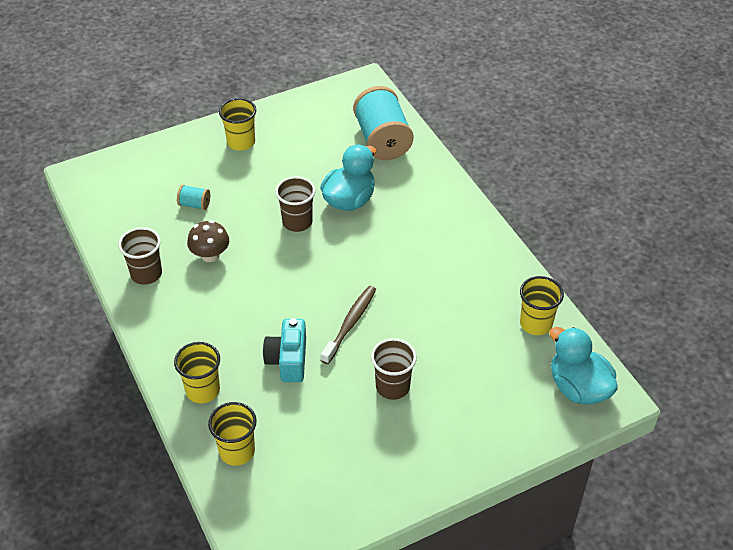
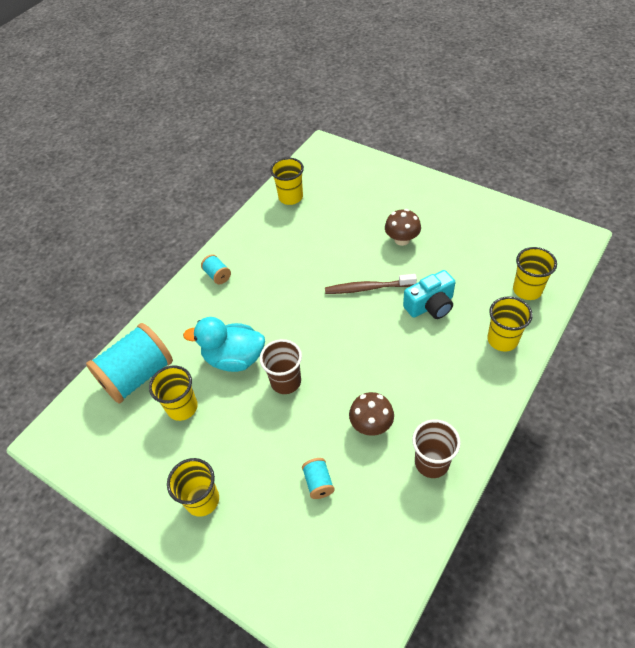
camera: 115 degrees left, 5 degrees up
(328, 155) = (182, 407): none -> yellow cup
(392, 387) = (402, 239): brown cup -> brown mushroom
(459, 223) = (217, 275): none -> turquoise spool
(578, 388) = (328, 162): turquoise duck -> none

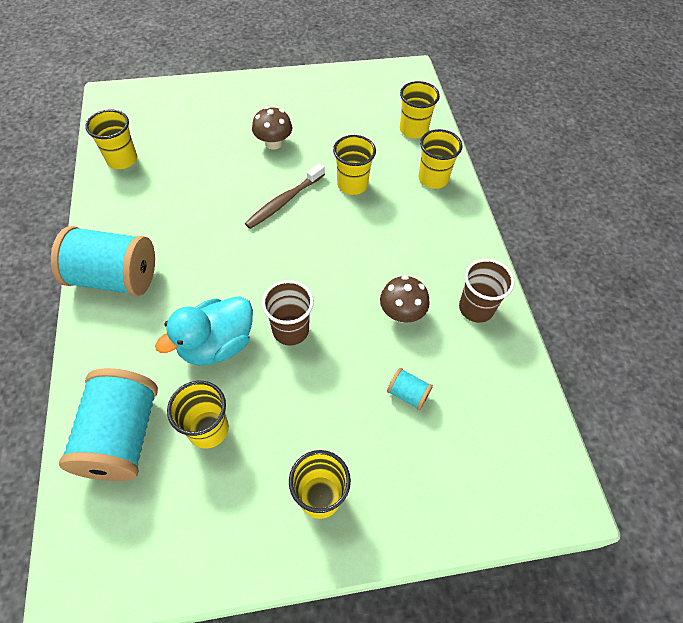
camera: 50 degrees left, 5 degrees up
(217, 275) = (114, 278): turquoise spool -> turquoise spool, size x2.30
(430, 305) = (352, 185): turquoise camera -> yellow cup

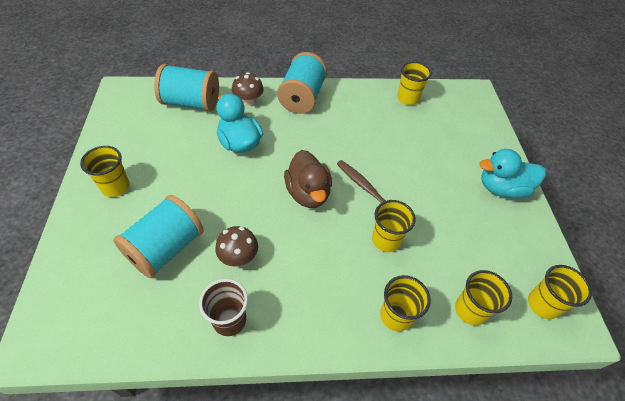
camera: 95 degrees right, 5 degrees down
(208, 429) = (181, 137): yellow cup -> yellow cup (542, 304)
(270, 94) = (502, 188): none -> turquoise duck
(273, 143) = (435, 186): brown mushroom -> brown mushroom (248, 101)
(290, 330) = (241, 182): brown cup -> none
(299, 255) = (308, 193): none -> brown duck
(408, 394) = (166, 248): turquoise spool -> turquoise spool, size x2.30

